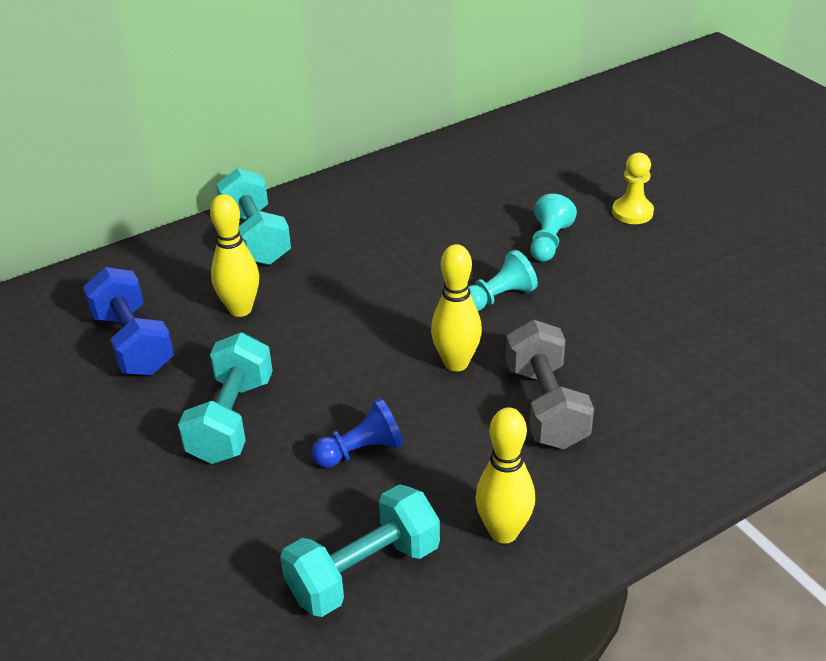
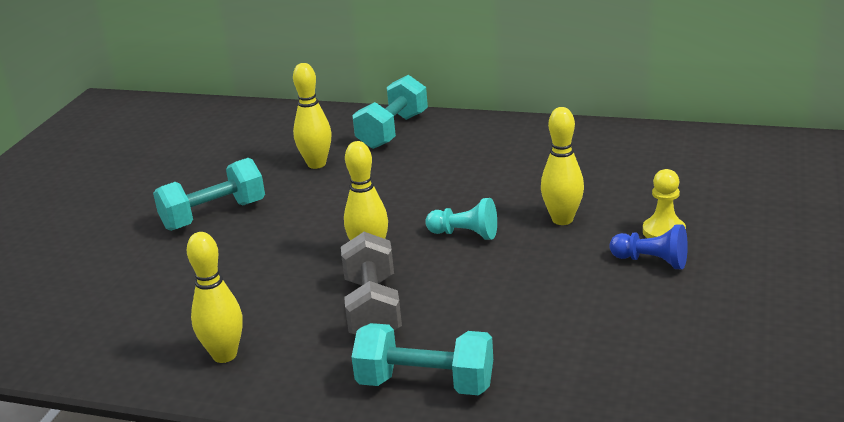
camera: 50 degrees right, 10 degrees down
(133, 343) = (241, 154): blue dumbbell -> none
(361, 451) = (239, 268): blue pawn -> blue pawn (651, 261)
(364, 572) = (133, 324): turquoise dumbbell -> turquoise dumbbell (425, 384)
(546, 406) = (373, 309): grey dumbbell -> grey dumbbell turned 45 degrees counterclockwise
(548, 242) = (562, 219): turquoise pawn -> yellow bowling pin

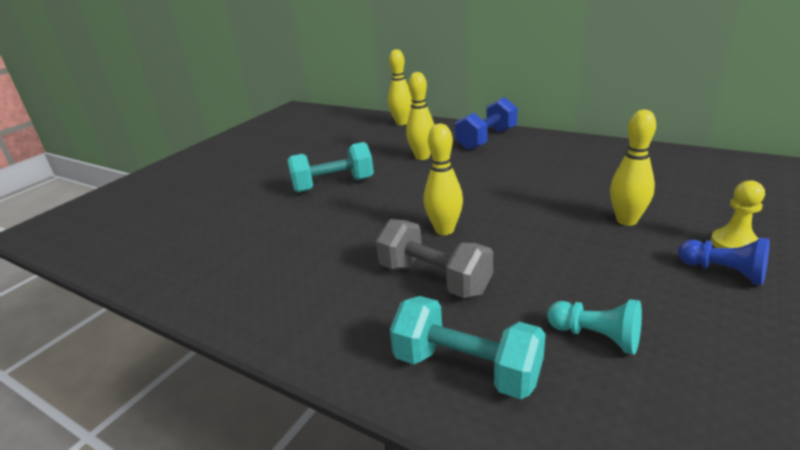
camera: 15 degrees right, 0 degrees up
(224, 355) = (291, 302): yellow bowling pin -> yellow bowling pin (402, 123)
(373, 309) = (434, 279): grey dumbbell -> grey dumbbell turned 60 degrees counterclockwise
(393, 131) = (486, 139): turquoise dumbbell -> blue dumbbell
(465, 234) = (532, 223): turquoise pawn -> turquoise pawn (596, 337)

